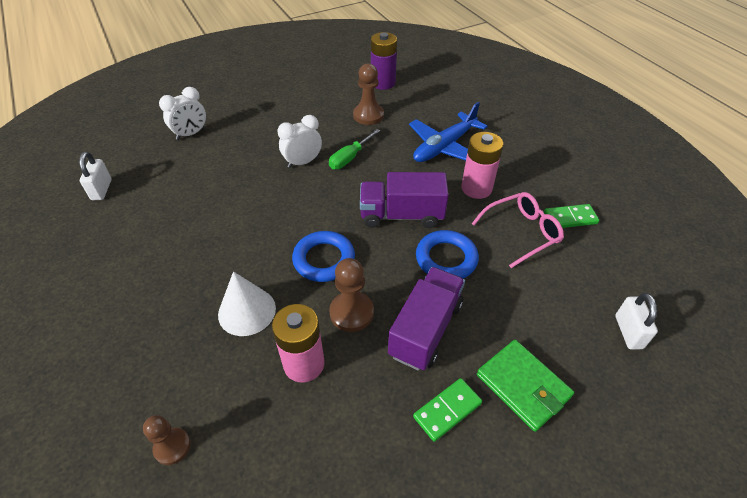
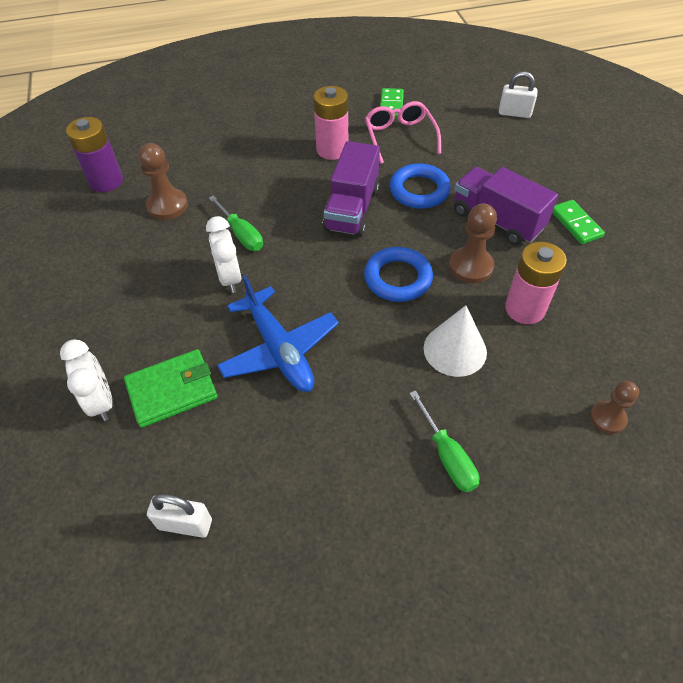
camera: 75 degrees left, 5 degrees up
(138, 318) = (447, 456): none -> green screwdriver
(444, 147) = (258, 157): blue plane -> blue plane (279, 350)
(523, 386) = (557, 178): green wallet -> green wallet (172, 390)

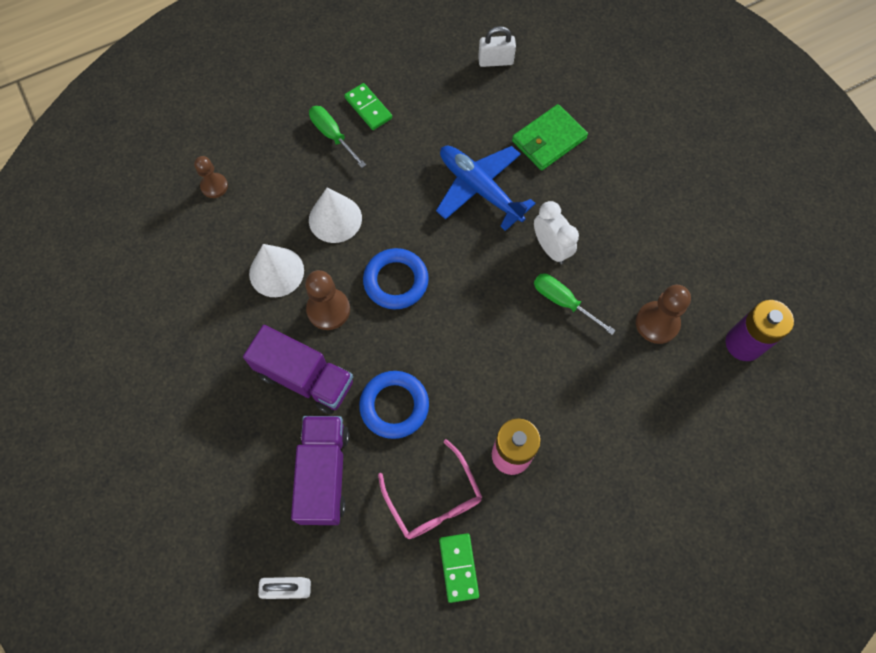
camera: 165 degrees right, 15 degrees up
(101, 401) = (596, 121): white clock -> none
(352, 209) = (461, 361): purple truck -> purple truck (324, 474)
(525, 309) = (276, 272): pink battery -> white cone
(576, 224) = (221, 391): green domino -> green domino (368, 108)

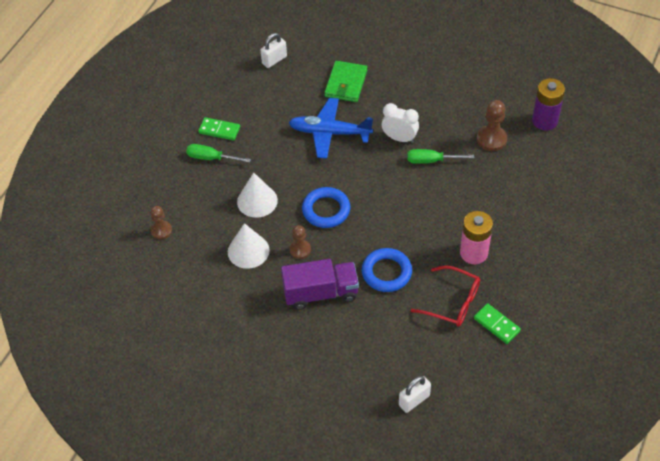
camera: 35 degrees left, 15 degrees down
(324, 474) = (379, 332): purple truck -> none
(328, 310) = (300, 250): brown pawn -> brown pawn, size x0.66
(434, 499) = (452, 302): pink glasses -> red glasses

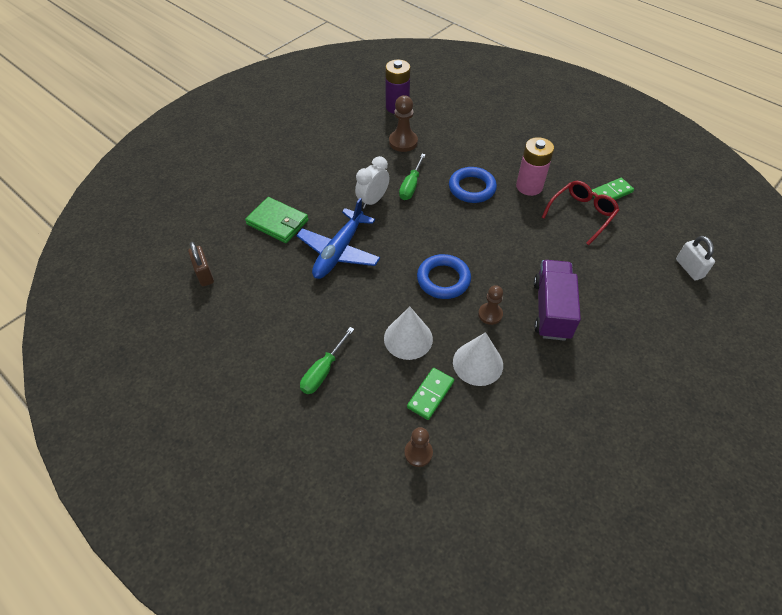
camera: 75 degrees left, 0 degrees up
(219, 130) = (283, 353): green domino -> green domino (430, 394)
(274, 60) = (204, 274): white padlock -> brown padlock
(386, 272) = (537, 251): blue ring -> blue ring (472, 188)

